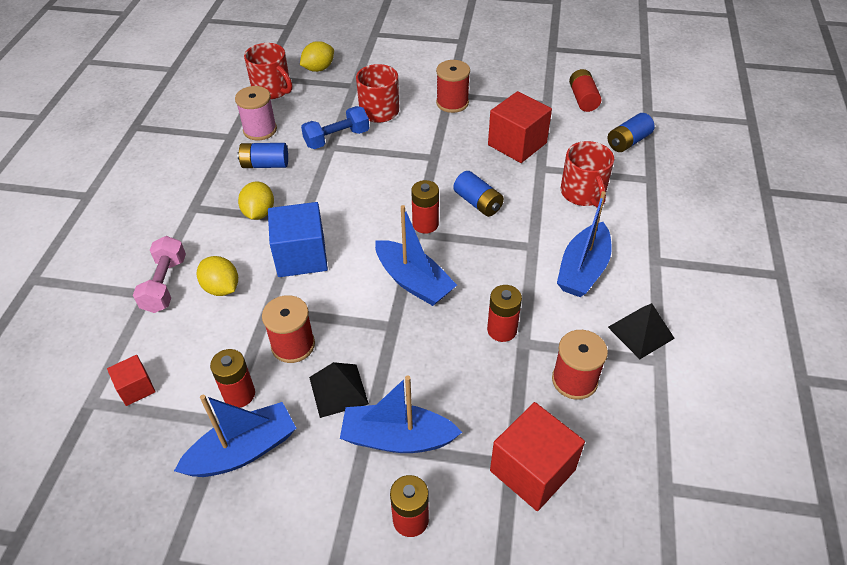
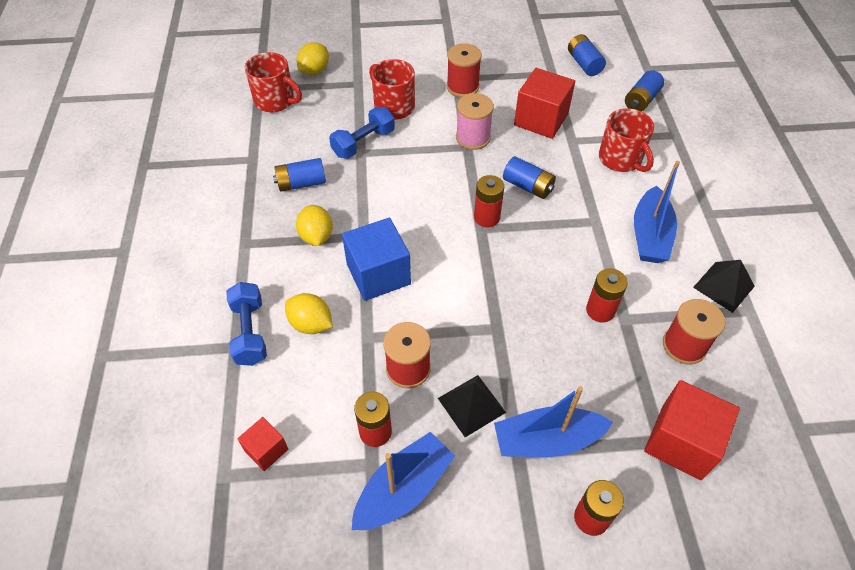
camera: 15 degrees left, 5 degrees up
(165, 284) = (250, 332): pink dumbbell -> blue dumbbell
(260, 130) = (280, 147): pink spool -> pink spool (473, 138)
(413, 281) = (499, 278): blue boat -> none
(583, 99) = (584, 64): red battery -> blue battery

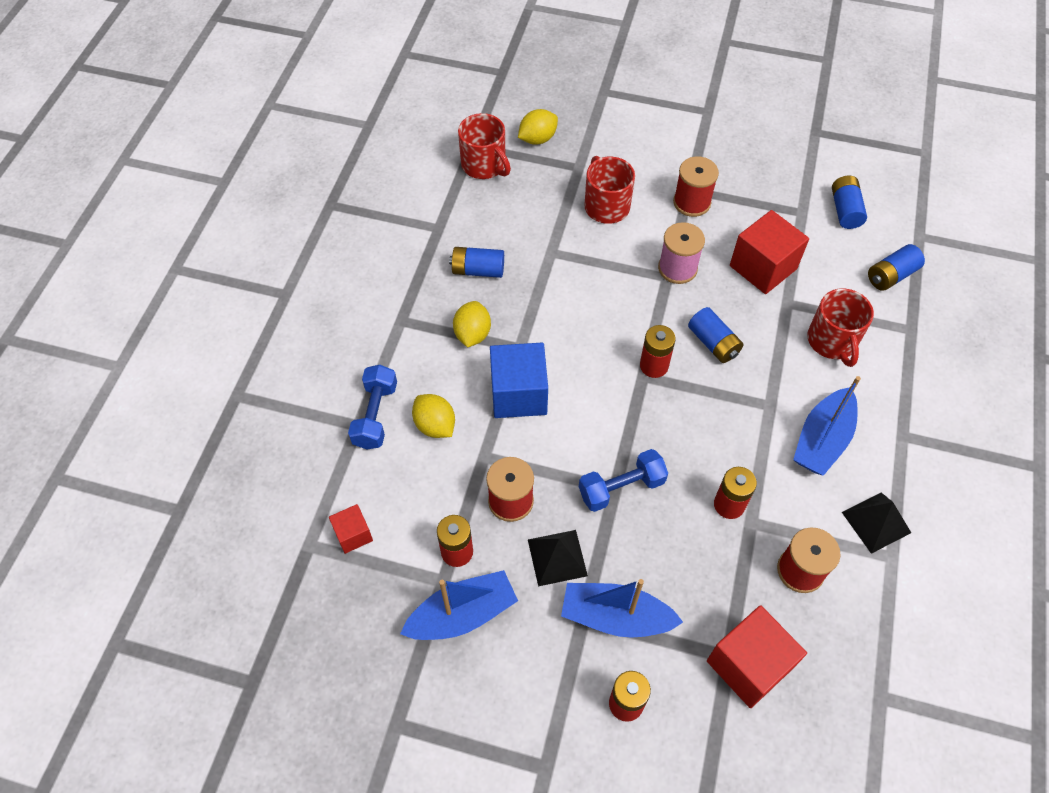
camera: 20 degrees right, 5 degrees up
(363, 143) = (558, 241): blue dumbbell -> blue dumbbell (621, 488)

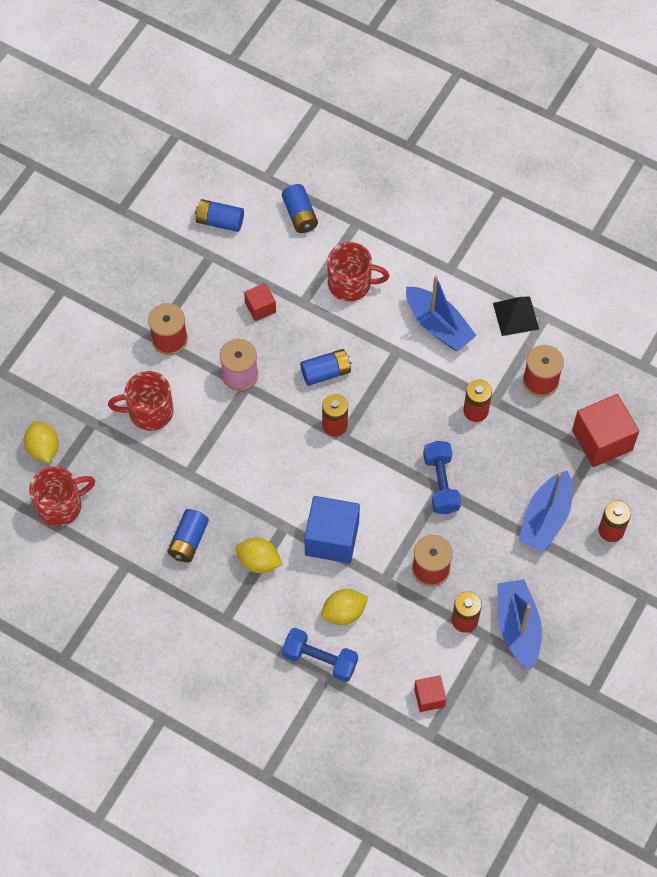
camera: 75 degrees left, 5 degrees up
(557, 557) = (488, 547): black pyramid -> none
(763, 267) = (260, 307): red cube -> red cube, size x0.54

